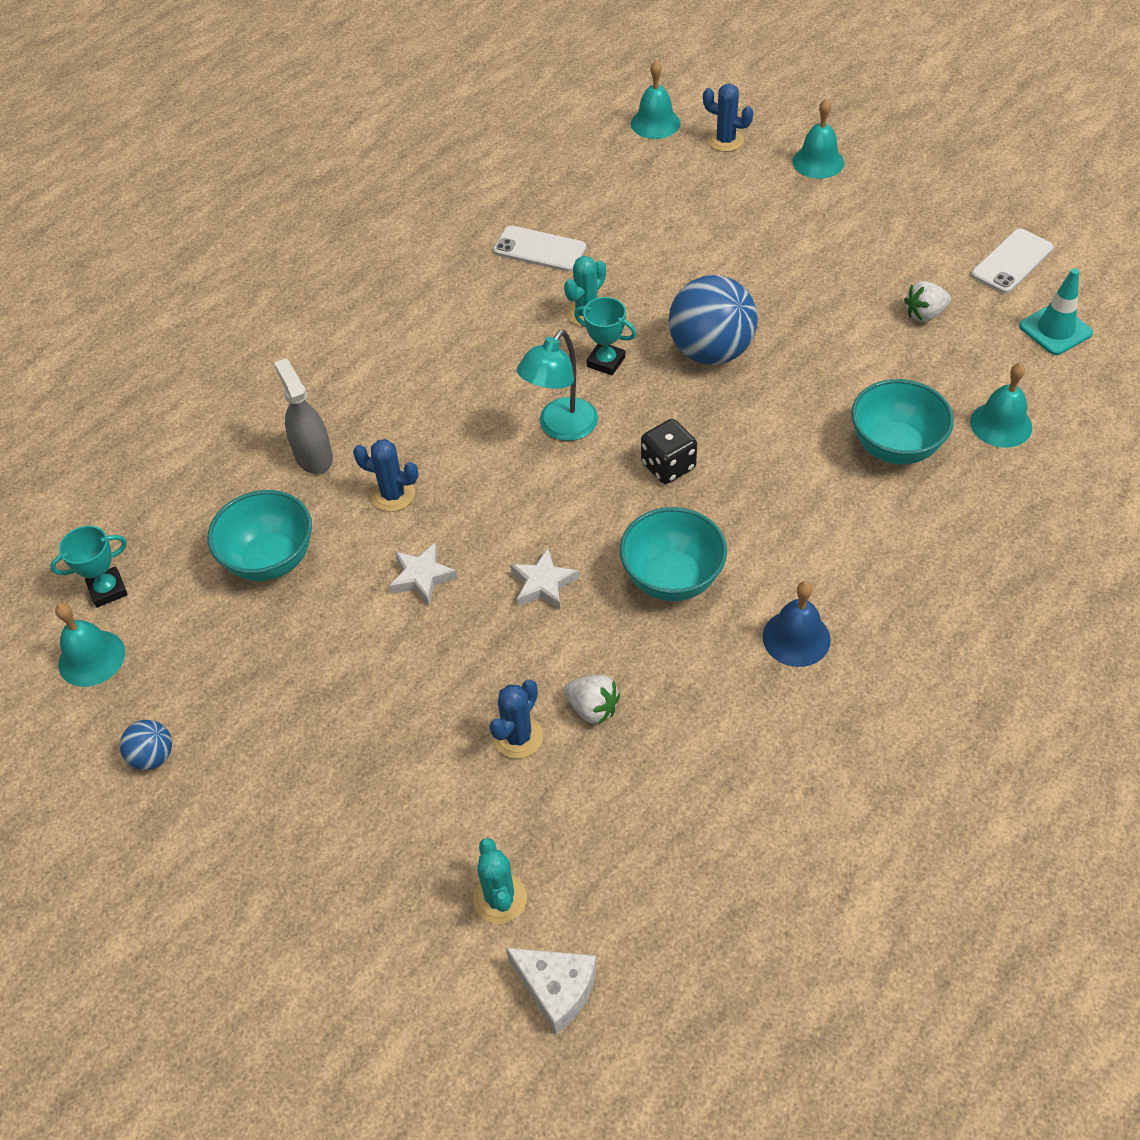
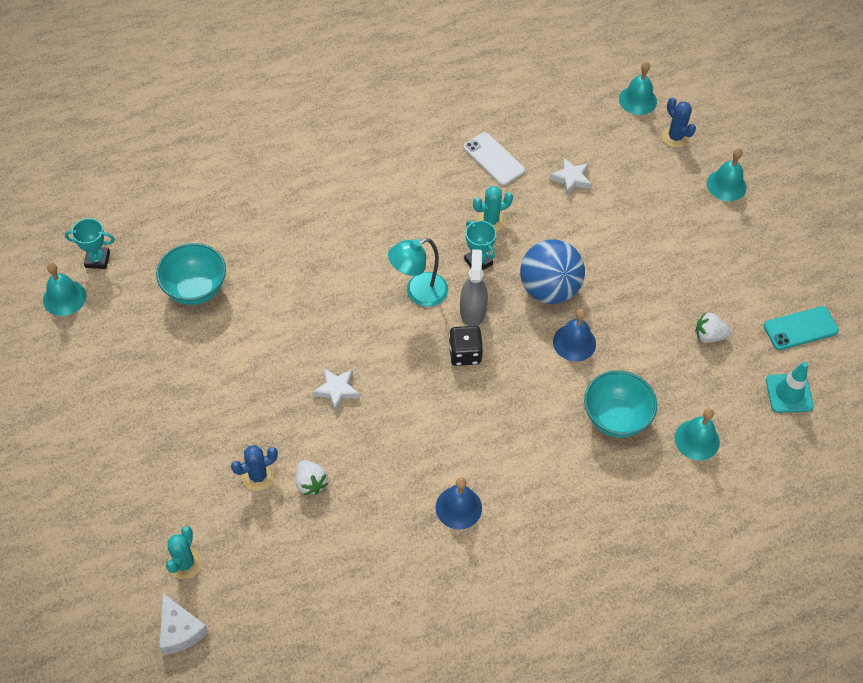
camera: 25 degrees right, 5 degrees up
(153, 756) = (60, 375): blue ball -> none
(313, 456) = (262, 234): grey spray bottle -> grey spray bottle (472, 311)
(393, 495) = (290, 284): blue cactus -> none
(422, 577) = (272, 347): white star -> white star (571, 179)
(672, 578) = (413, 428): turquoise bowl -> none
(784, 392) = (574, 342): none -> blue bell
(1012, 262) = (800, 328): white phone -> turquoise phone

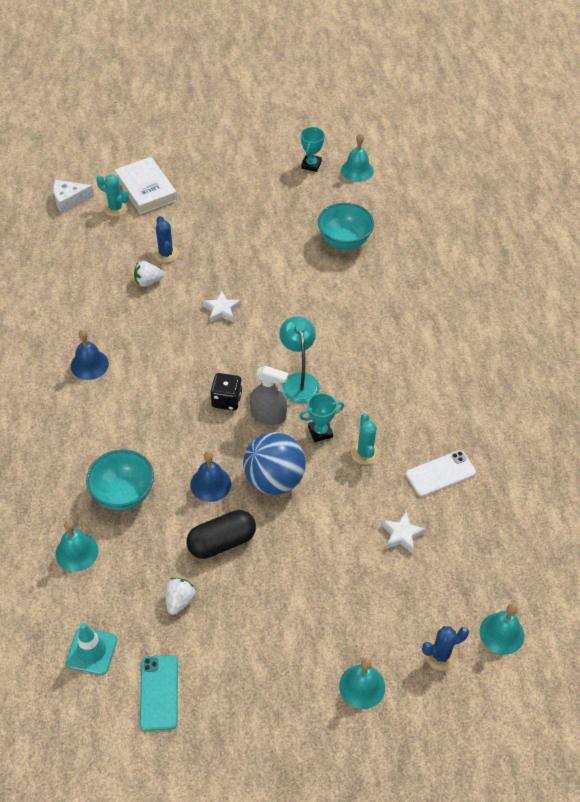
camera: 105 degrees right, 5 degrees down
(97, 260) = (388, 190): turquoise trophy -> turquoise trophy (311, 165)
(140, 535) = (146, 189): none -> white book
(635, 317) = (222, 542): none -> black capsule

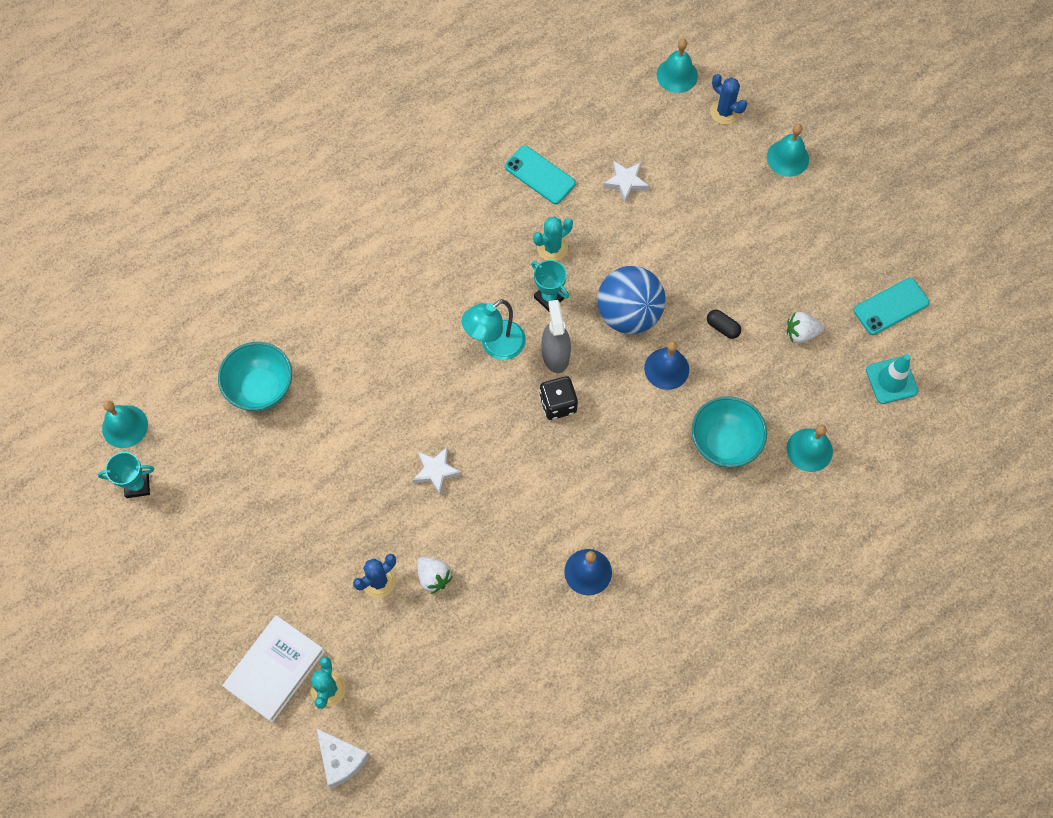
camera: 115 degrees left, 15 degrees up
(222, 542) = (722, 327): black capsule -> black capsule, size x0.50
(440, 473) = (540, 175): white phone -> turquoise phone

